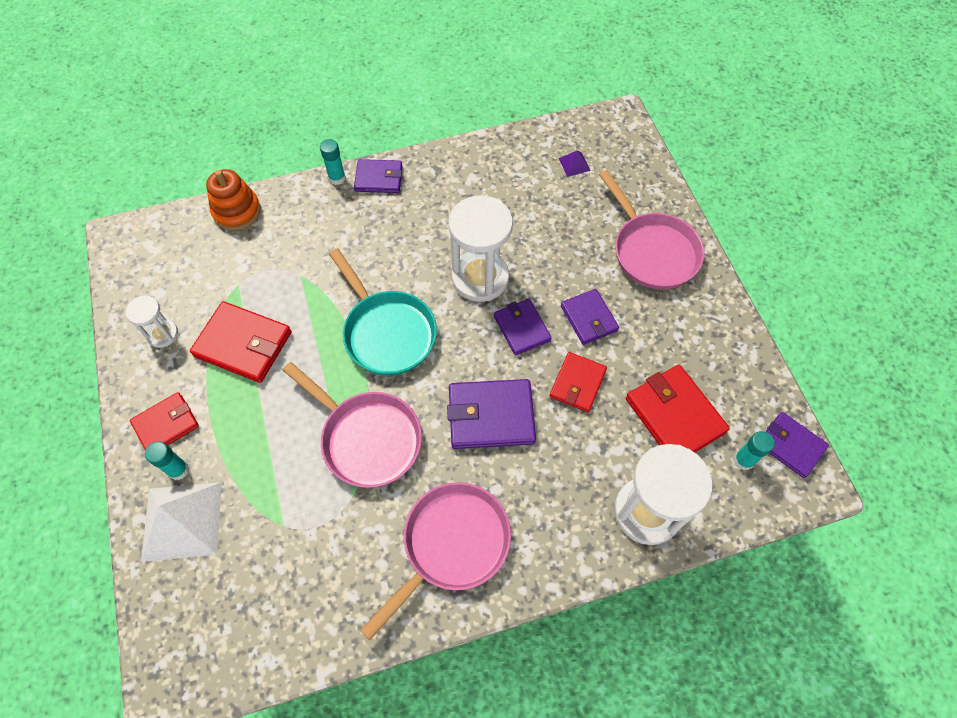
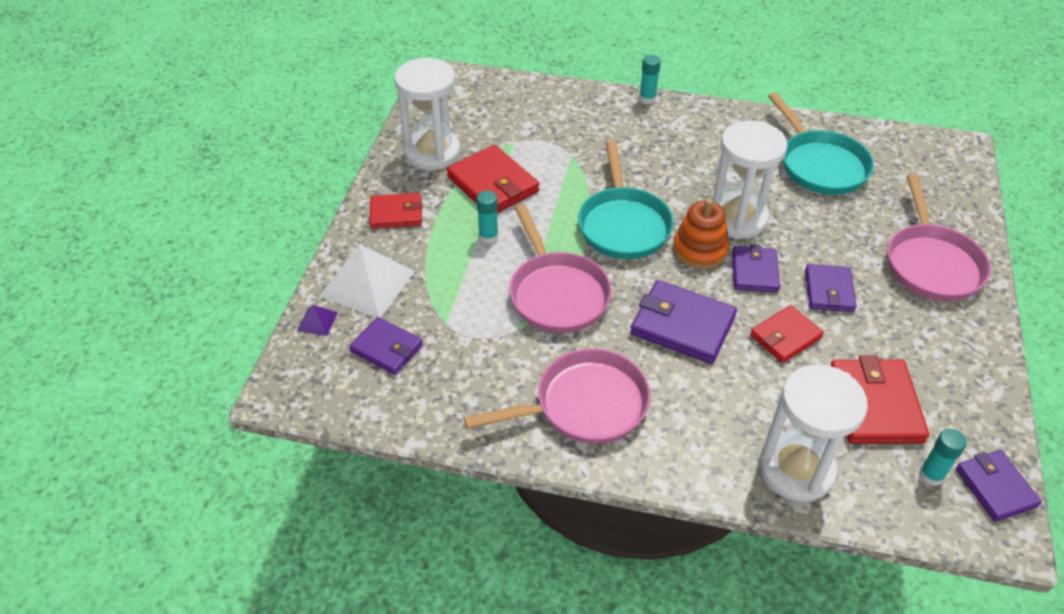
camera: 30 degrees right, 15 degrees down
(162, 334) = (432, 152): white hourglass -> white hourglass, size x1.94
(178, 470) = (386, 248): turquoise glue stick -> turquoise glue stick (488, 237)
(237, 211) = (545, 92): orange stacking toy -> orange stacking toy (699, 250)
(379, 178) = (685, 112): purple wallet -> purple wallet (387, 348)
(520, 187) = (819, 165): none -> turquoise pan
(574, 164) = (888, 166): purple pyramid -> purple pyramid (317, 321)

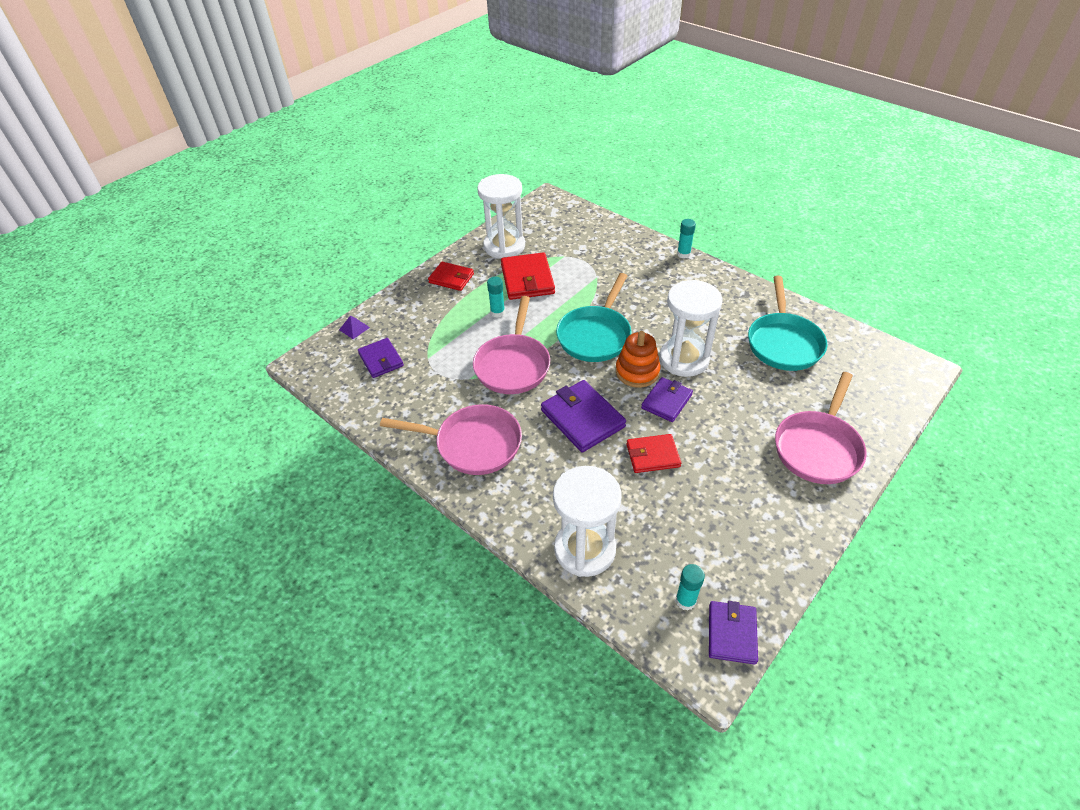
camera: 30 degrees right, 0 degrees up
(367, 283) = (400, 316): white pyramid -> none
(829, 290) = (714, 436): purple wallet -> none
(874, 405) = (682, 531): red wallet -> none

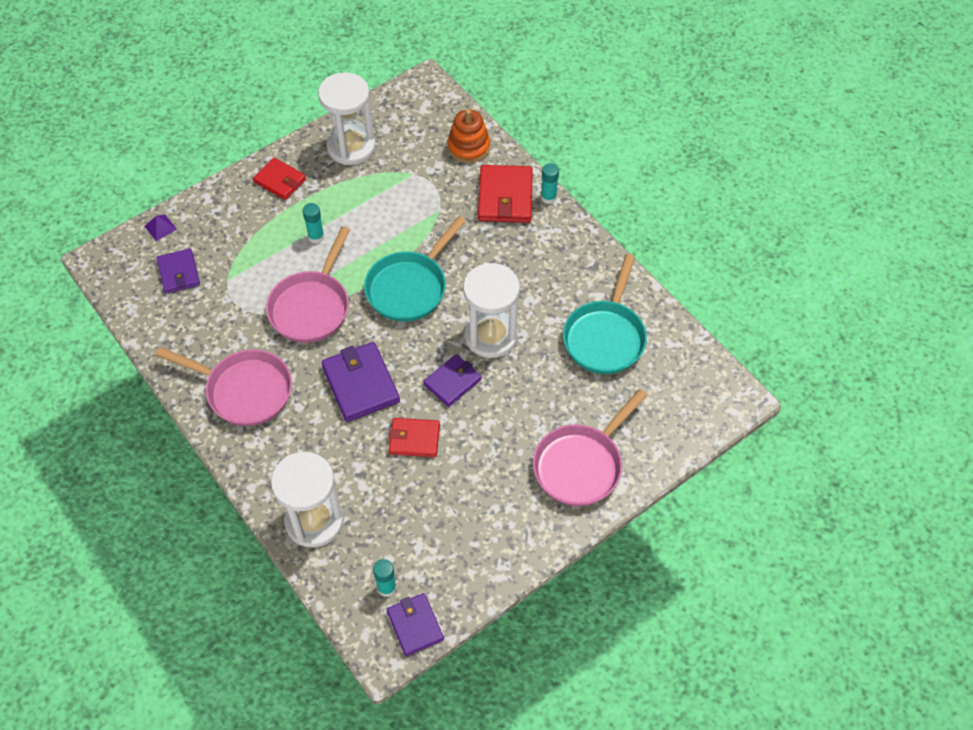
camera: 10 degrees right, 10 degrees up
(527, 279) = (362, 198): red wallet -> red wallet (505, 197)
(637, 372) = (436, 341): orange stacking toy -> orange stacking toy (469, 147)
(731, 633) = (415, 625): purple wallet -> purple wallet turned 45 degrees counterclockwise

